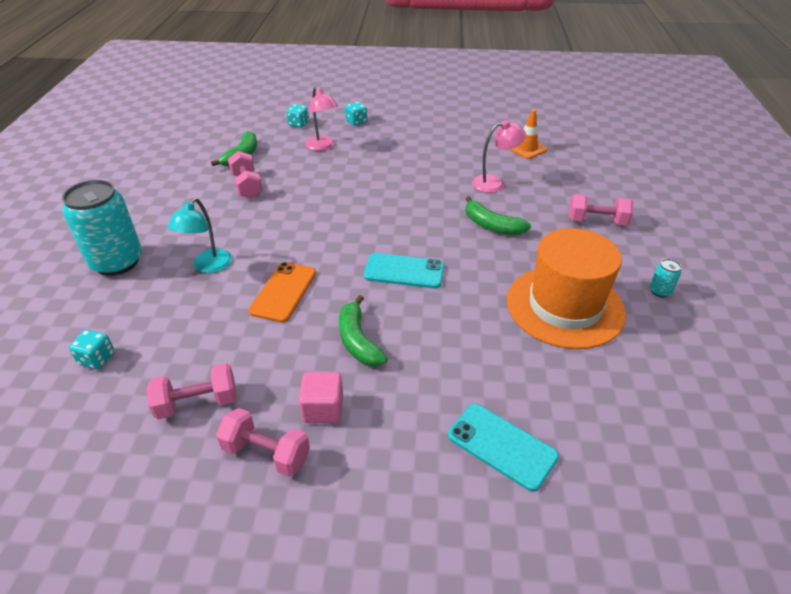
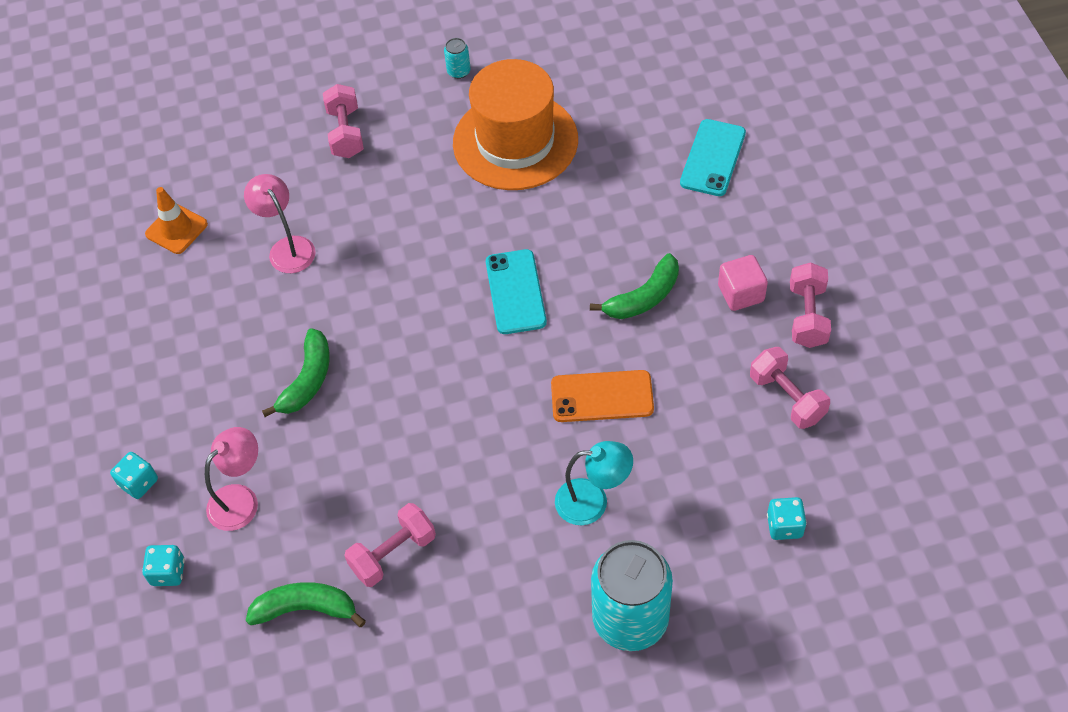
camera: 105 degrees left, 15 degrees up
(492, 225) = (391, 230): green banana -> green banana (307, 380)

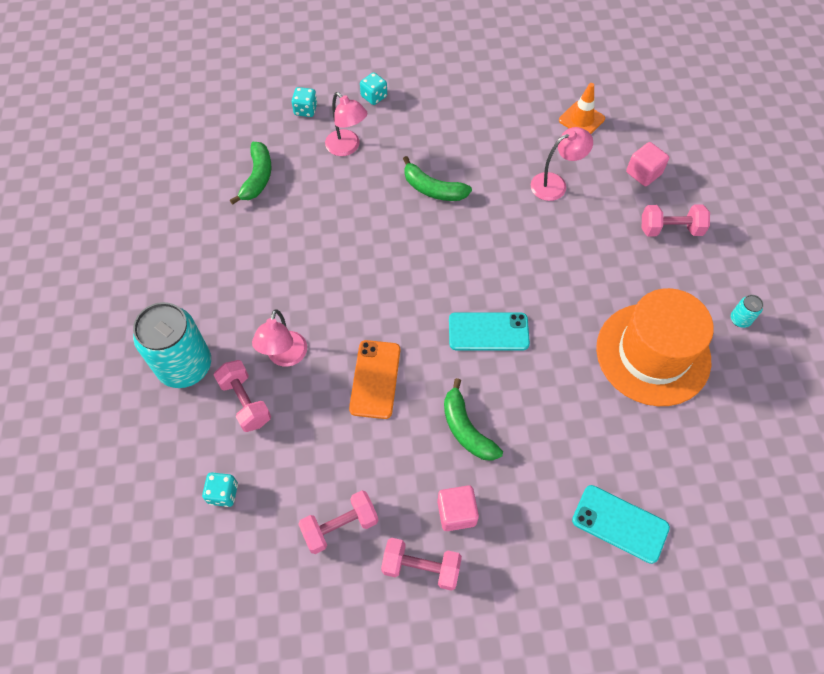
camera: 95 degrees right, 5 degrees up
(263, 161) = (643, 173): none -> pink cube
(393, 554) = (281, 228): pink dumbbell -> pink dumbbell (245, 402)
(593, 502) = (285, 357): turquoise lamp -> pink lamp

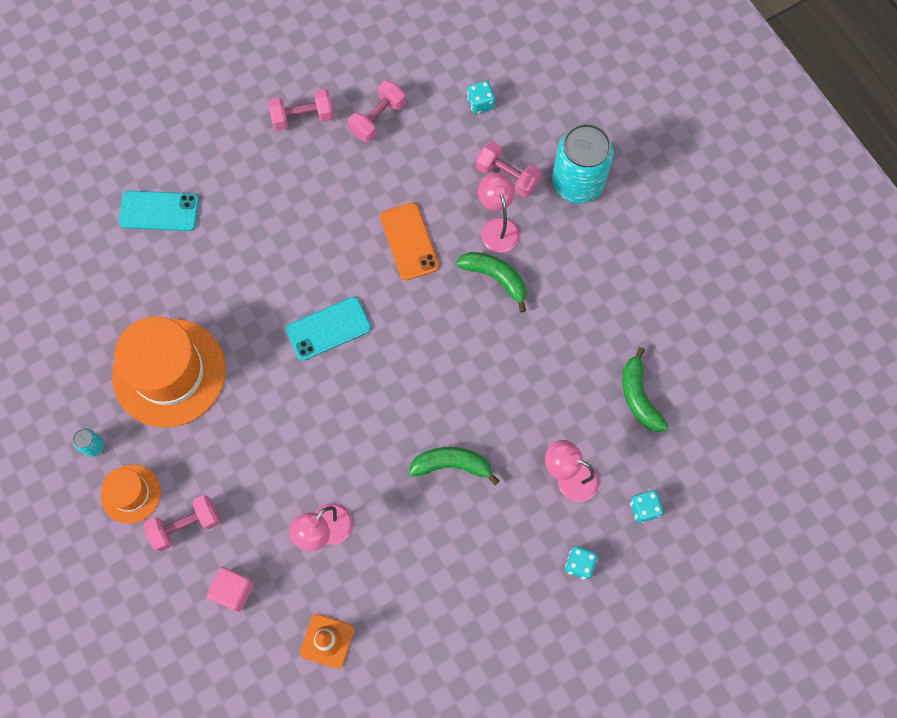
camera: 155 degrees right, 10 degrees up
(456, 513) = (292, 165): pink cube -> none
(466, 429) = (312, 233): green banana -> green banana (495, 278)
(713, 269) = (131, 494): none -> orange hat

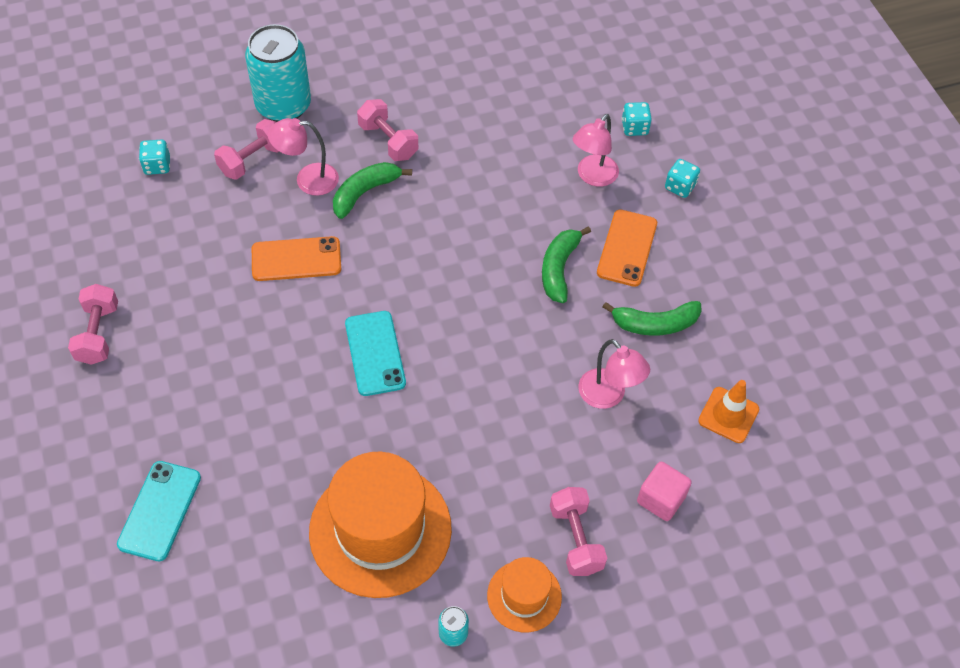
camera: 80 degrees left, 15 degrees down
(377, 119) = (134, 261): pink dumbbell -> pink dumbbell (388, 141)
(491, 523) = (627, 248): none -> orange phone
(639, 397) = (524, 108): green banana -> green banana (655, 324)

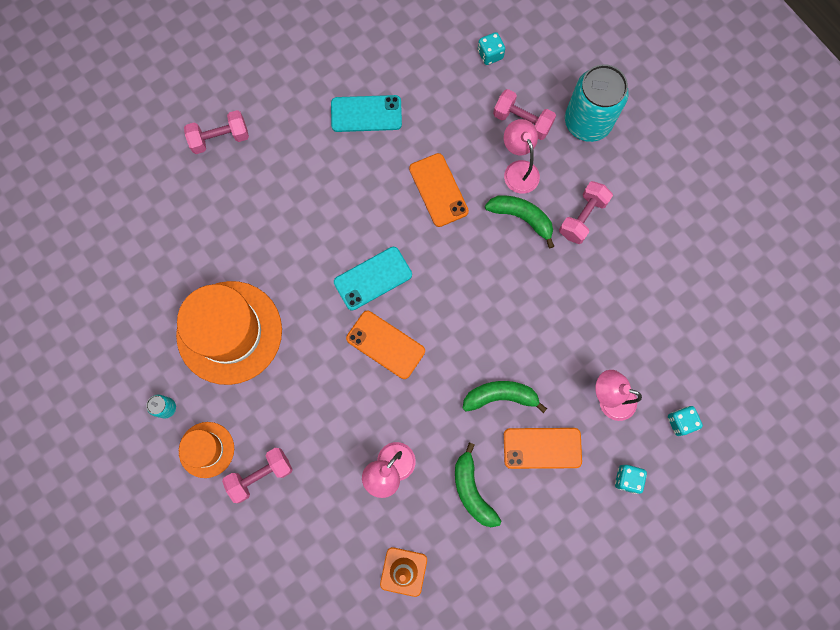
camera: 75 degrees right, 20 degrees up
(98, 334) = (327, 80): pink dumbbell -> pink dumbbell (220, 138)
(160, 510) = (203, 180): turquoise phone -> turquoise phone (366, 114)
(460, 362) = (385, 344): none -> orange phone
(661, 499) = (312, 532): pink cube -> none

